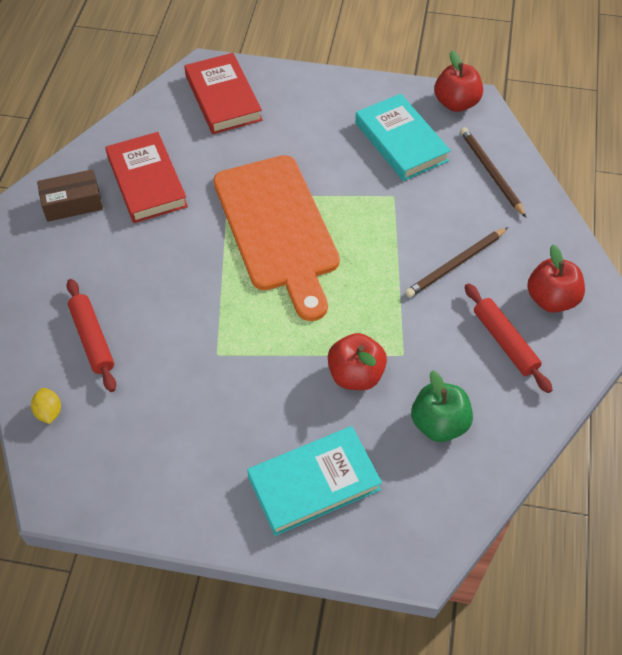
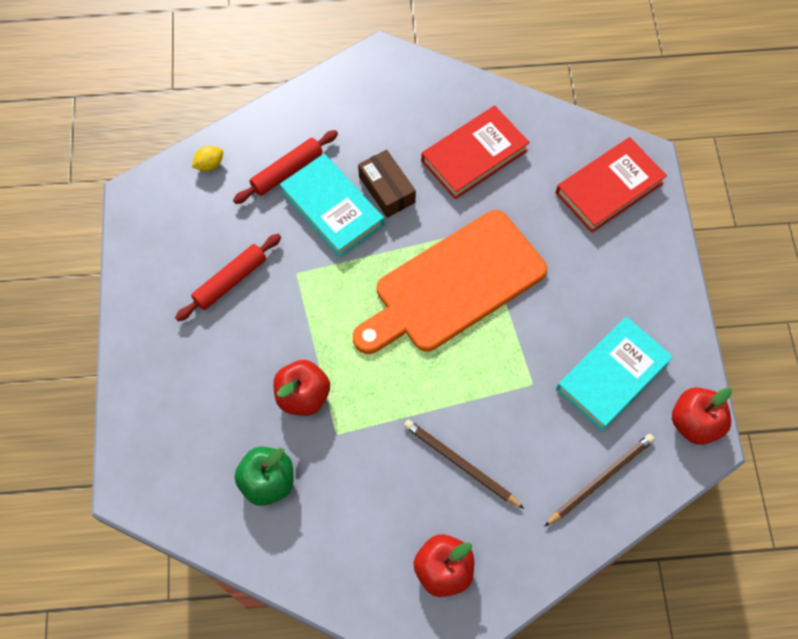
camera: 75 degrees right, 10 degrees up
(72, 203) = (428, 105): brown box -> brown box (387, 189)
(314, 483) = (185, 386): turquoise book -> turquoise book (332, 208)
(505, 342) = (376, 529): red rolling pin -> red rolling pin (230, 281)

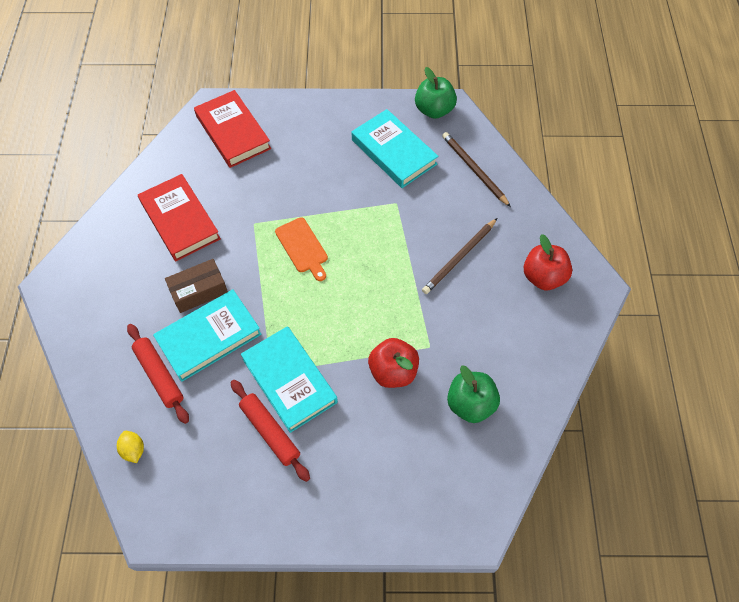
camera: 85 degrees left, 5 degrees down
(287, 292) = (289, 381): none -> turquoise book
(454, 285) = (302, 247): orange cutting board -> orange cutting board, size x0.43
(694, 423) = (434, 110): red apple -> green apple

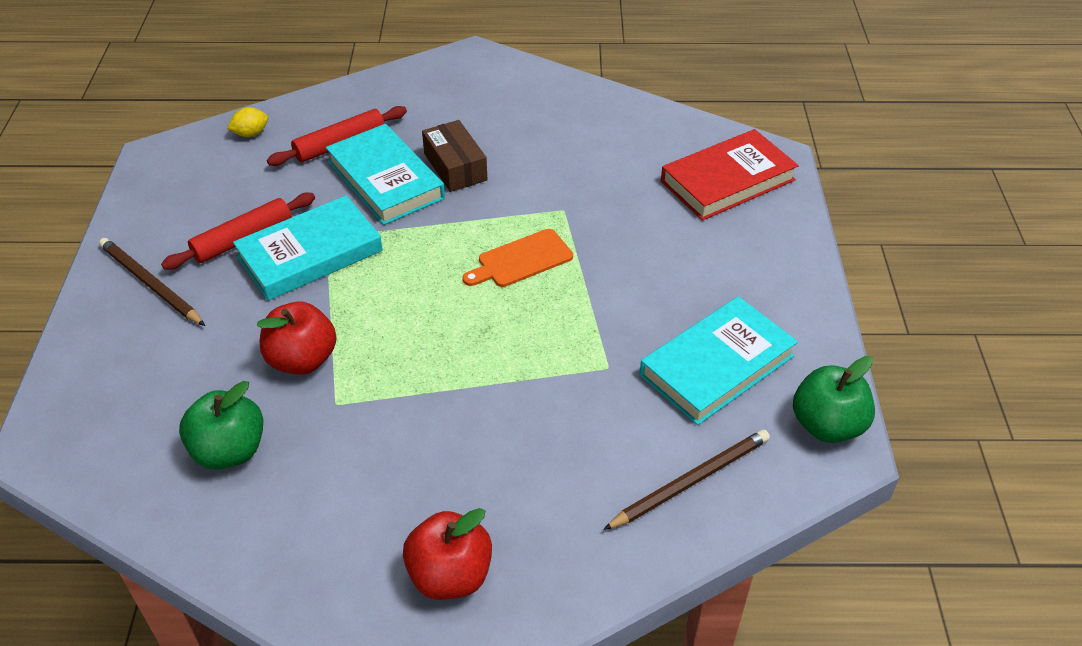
camera: 90 degrees right, 15 degrees down
(180, 220) = (566, 143): red book -> none
(459, 258) = (497, 449): brown pencil -> brown pencil (150, 284)

